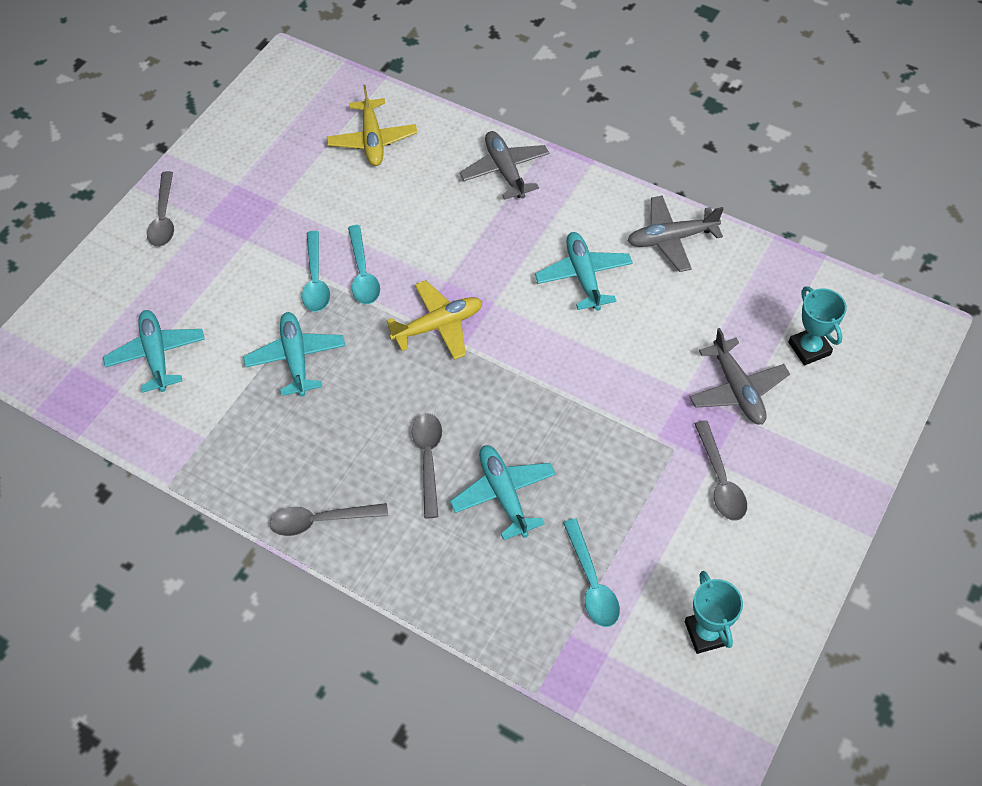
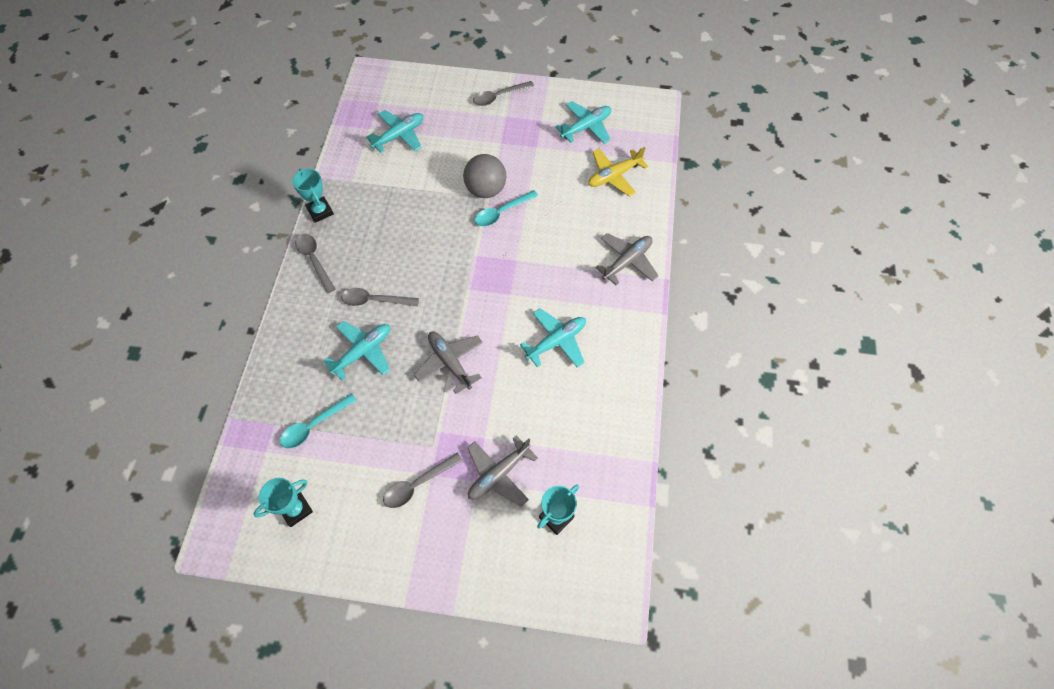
camera: 65 degrees right, 5 degrees up
(237, 492) = (320, 211): none -> turquoise trophy
(296, 358) = (423, 203): turquoise plane -> turquoise plane (586, 127)
(315, 280) = (486, 190): turquoise spoon -> grey ball
(428, 459) = (375, 300): grey spoon -> grey spoon turned 150 degrees counterclockwise
(438, 325) = (478, 269): yellow plane -> none
(671, 239) = (617, 388): grey plane -> grey plane (450, 362)

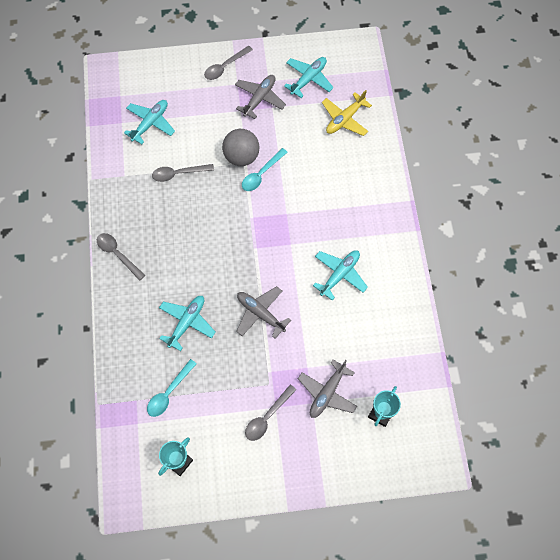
camera: 15 degrees left, 5 degrees up
(320, 211) = (106, 210): turquoise trophy -> none
(375, 300) = (181, 277): grey spoon -> grey spoon (178, 173)
(627, 261) = (376, 193): grey plane -> grey plane (259, 98)

